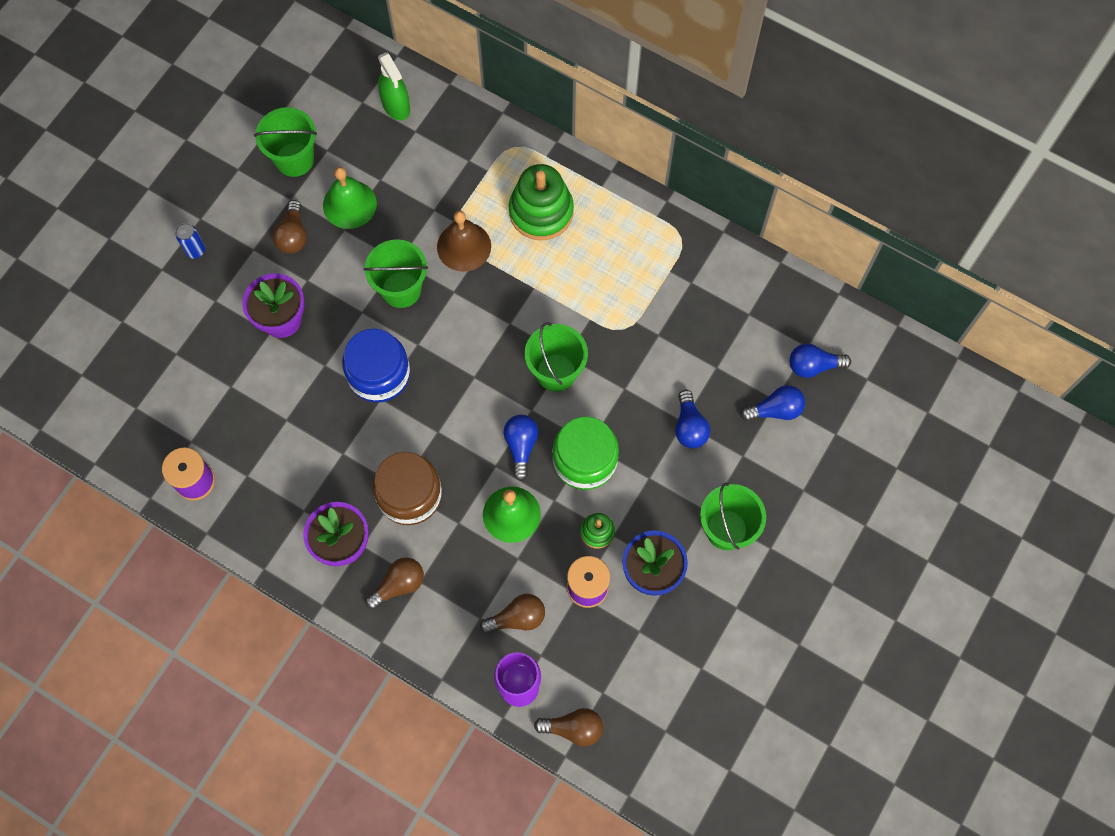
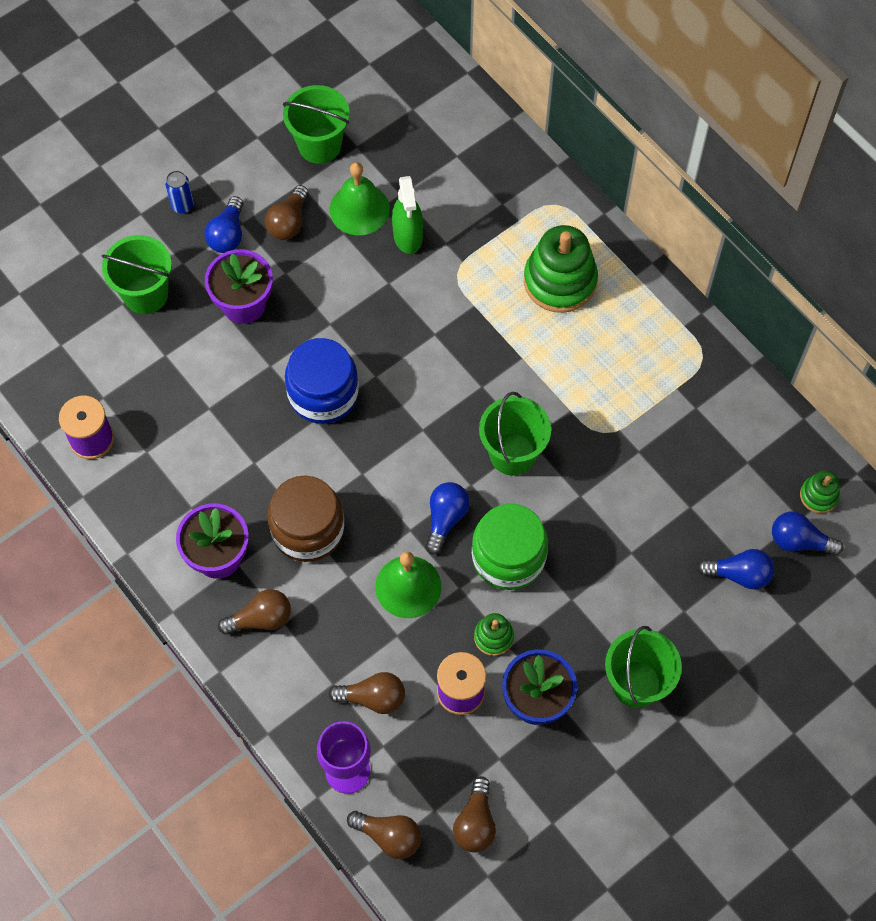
camera: 20 degrees right, 5 degrees down
(396, 106) = (446, 123): green spray bottle -> green spray bottle (408, 236)
(401, 289) = (380, 313): green bucket -> green bucket (145, 294)
(464, 246) = (463, 290): brown bell -> none
(639, 691) = (475, 823): none -> brown light bulb
(689, 427) = (636, 560): blue light bulb -> blue light bulb (228, 235)
(815, 323) = (819, 496): none -> green stacking toy

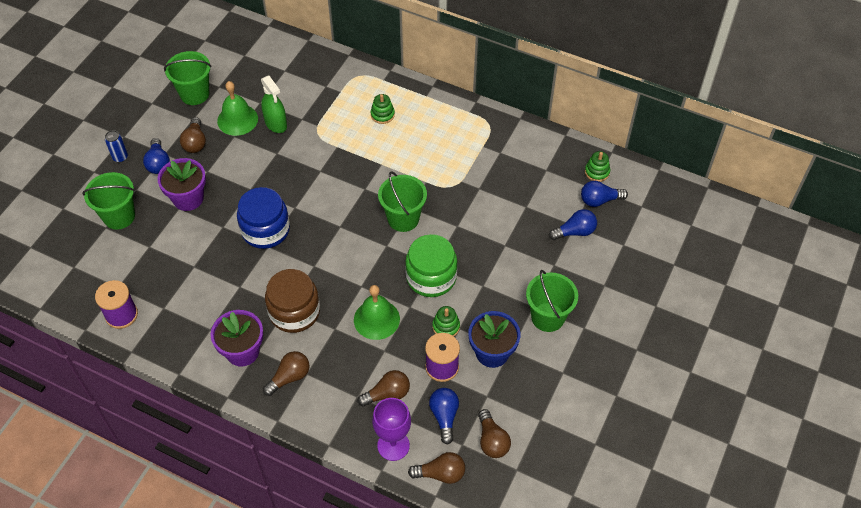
camera: 25 degrees left, 10 degrees down
(445, 519) = (380, 271): blue light bulb -> blue light bulb (444, 416)
(560, 281) = (382, 115): green stacking toy -> green stacking toy, size x0.50

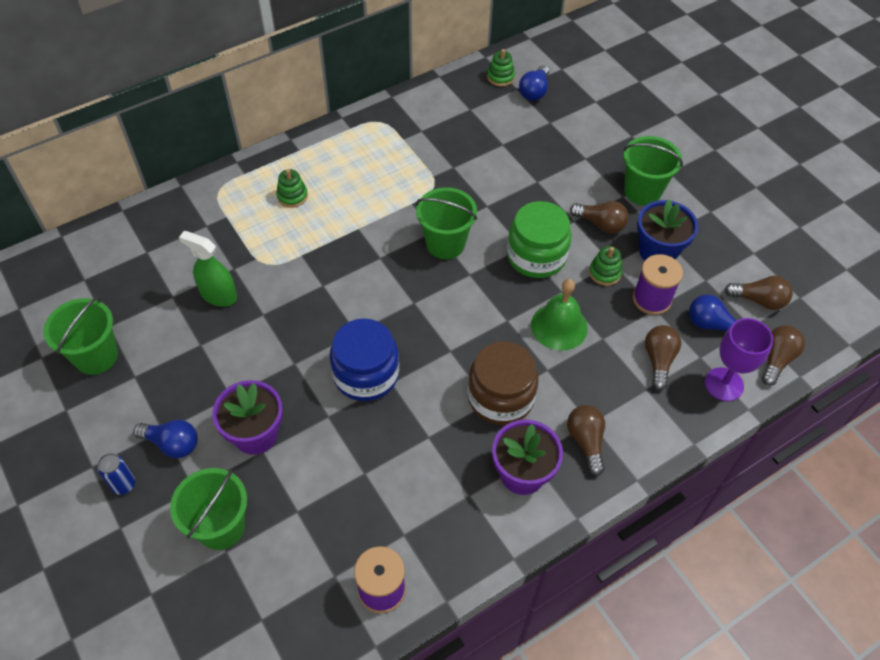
camera: 60 degrees left, 0 degrees up
(195, 142) = (174, 389): brown light bulb -> brown light bulb (601, 224)
(237, 119) = (178, 330): green bell -> none
(276, 123) = (218, 295): green spray bottle -> green spray bottle turned 150 degrees counterclockwise
(575, 232) = (558, 125): blue light bulb -> none

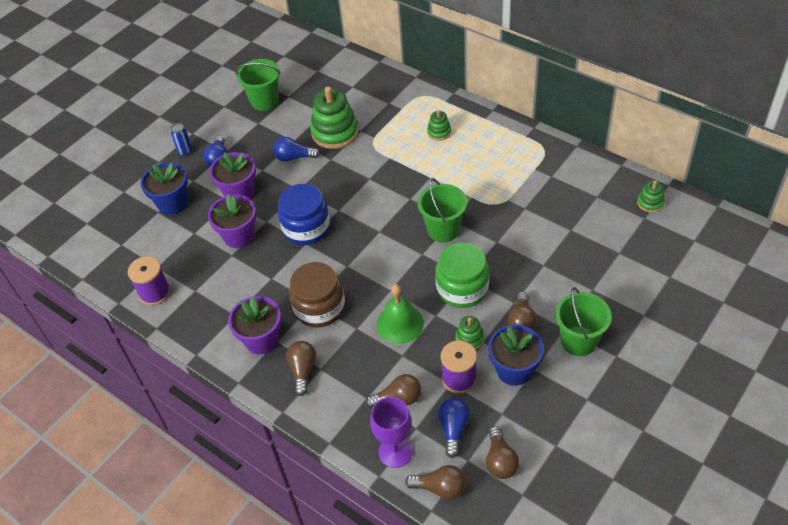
camera: 75 degrees right, 5 degrees down
(218, 295) = (335, 132): green spray bottle -> green stacking toy
(221, 527) = (172, 203): green bucket -> blue flower pot
(335, 455) = (239, 236): none -> purple flower pot
(534, 91) = (649, 230): blue light bulb -> blue light bulb (294, 157)
(586, 441) = (303, 370): brown light bulb -> brown light bulb turned 60 degrees counterclockwise

